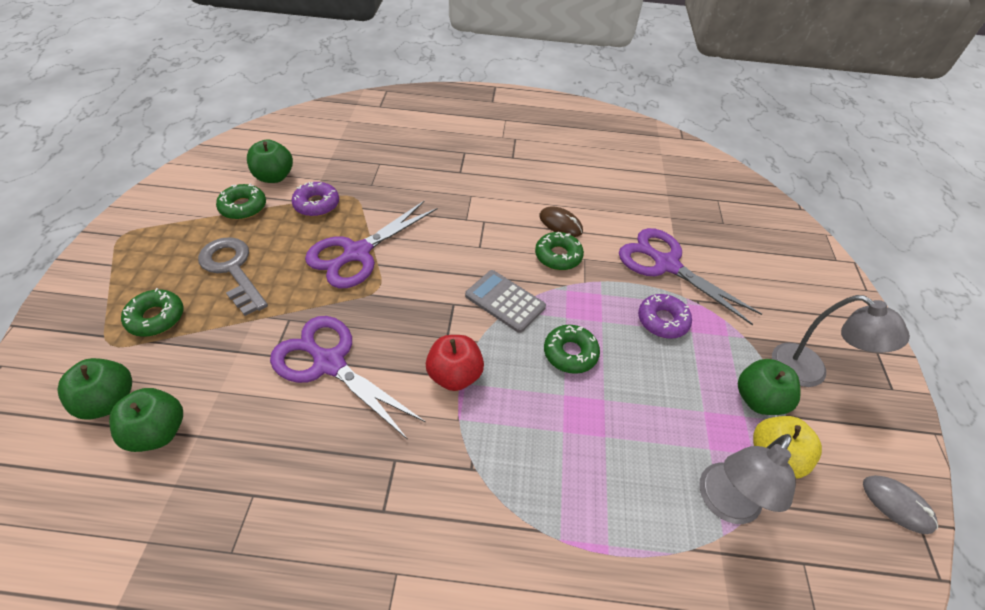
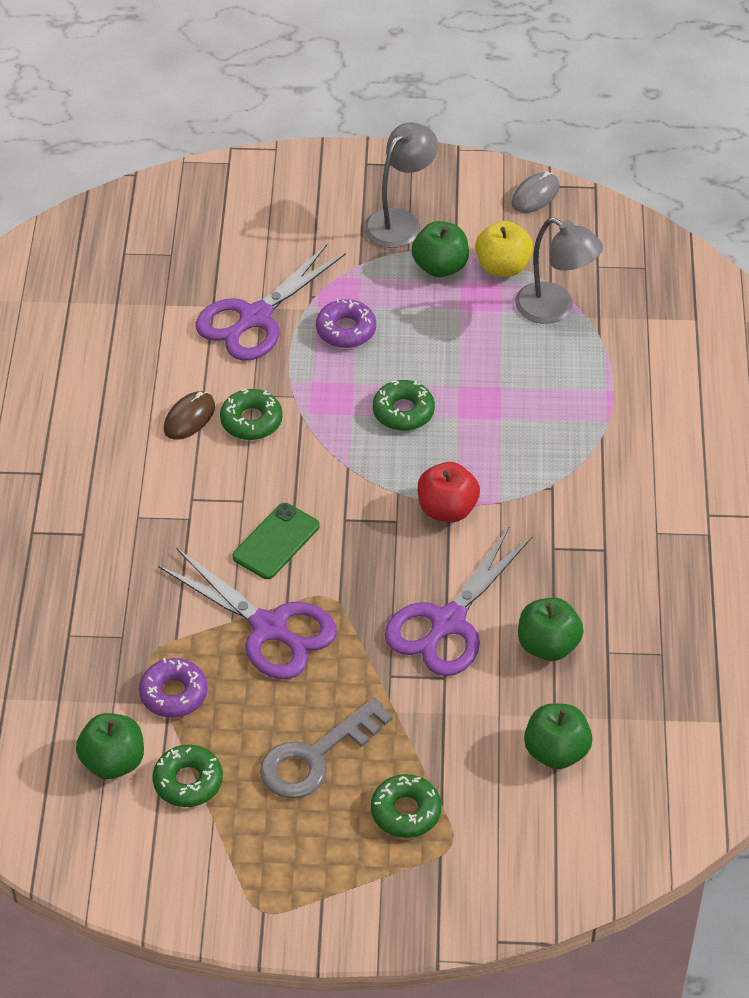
camera: 90 degrees left, 0 degrees up
(109, 401) = (527, 811): green apple -> green apple (548, 645)
(437, 262) = (276, 541): none -> green phone
(505, 301) = (334, 471): grey calculator -> none

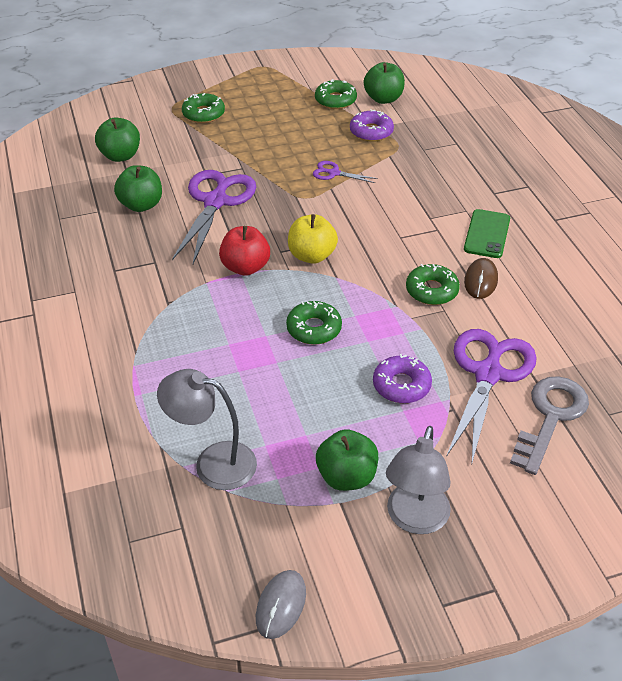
camera: 160 degrees right, 5 degrees down
(269, 628) = (334, 173): purple scissors -> purple scissors, size x0.46
(276, 541) = (360, 219): green phone -> green phone (487, 234)
(315, 757) = (269, 124): grey key -> grey key (550, 417)
(503, 267) = (282, 496): yellow apple -> yellow apple (312, 255)

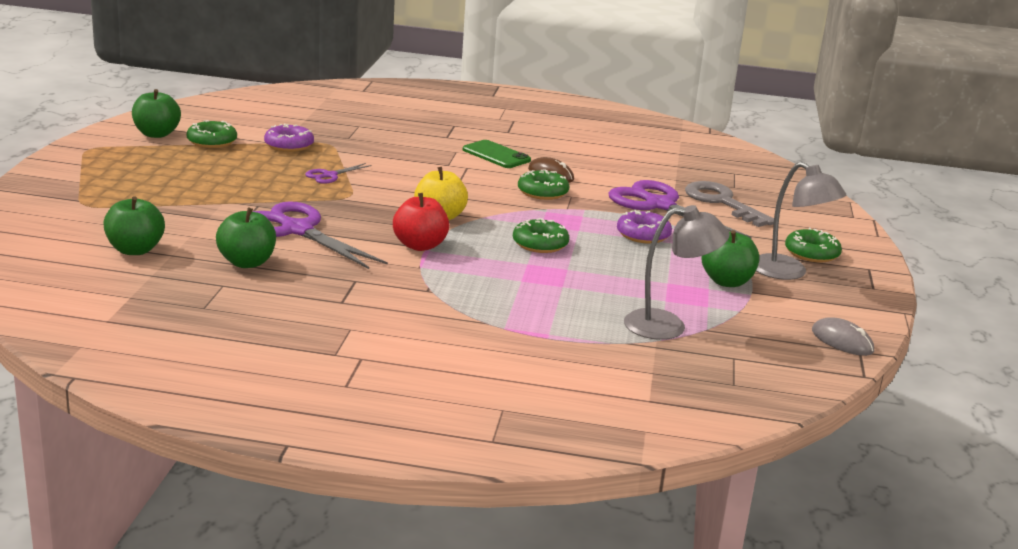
camera: 65 degrees left, 20 degrees down
(203, 114) = (128, 195): green donut -> green donut (811, 253)
(213, 462) = (668, 326): grey lamp -> grey lamp turned 135 degrees counterclockwise
(383, 99) = (244, 126): green apple -> green apple (156, 134)

